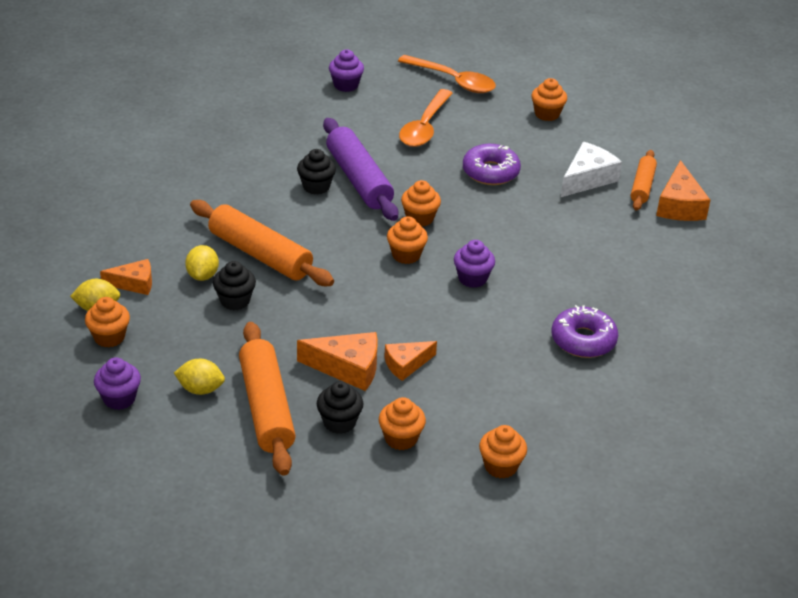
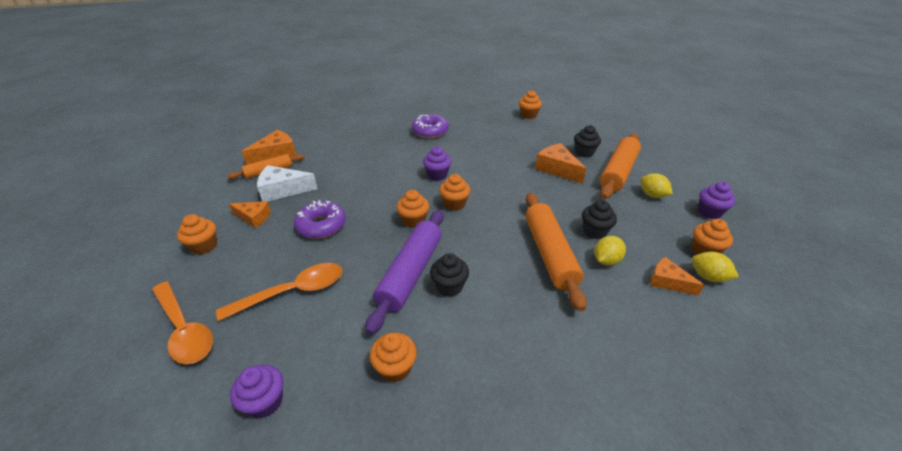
camera: 135 degrees left, 0 degrees up
(401, 438) = (560, 137): orange cupcake -> orange cupcake (395, 368)
(406, 364) = (525, 158): orange cheese -> orange cheese (254, 218)
(453, 81) = (184, 329): orange spoon -> orange spoon turned 150 degrees clockwise

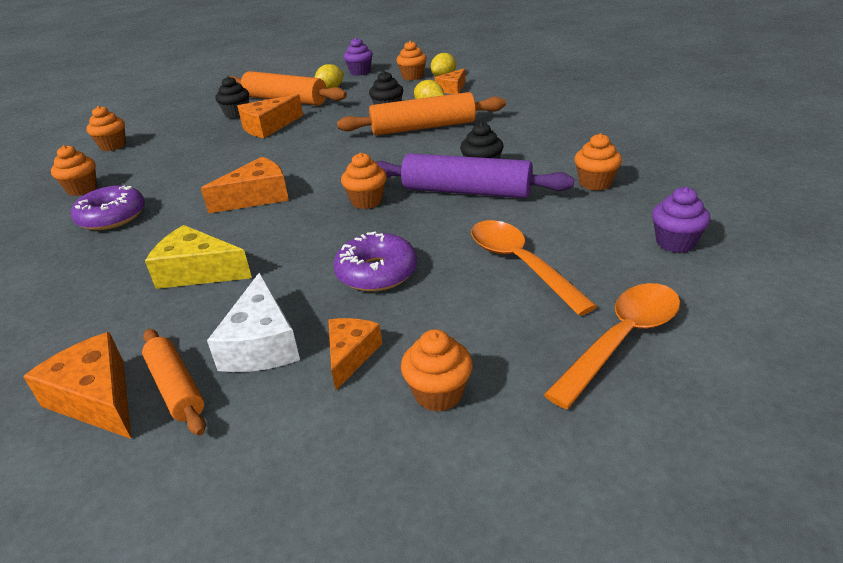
camera: 90 degrees left, 5 degrees down
(358, 165) = (198, 272): none -> yellow cheese
(437, 175) = (257, 197): purple cupcake -> orange cheese
(454, 204) = (332, 179): orange cupcake -> orange cupcake (82, 189)

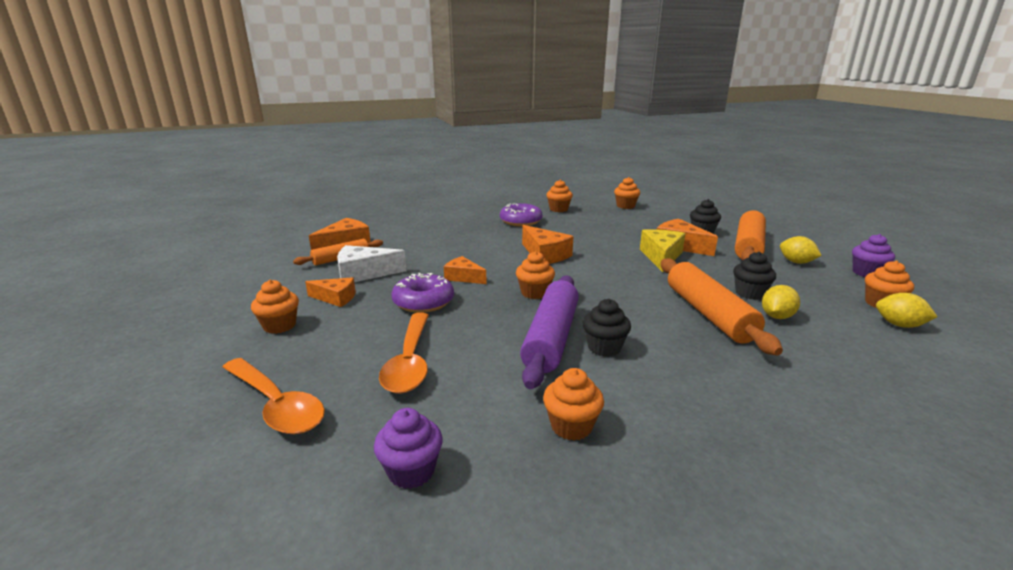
camera: 85 degrees right, 10 degrees down
(198, 272) = (448, 250): yellow cheese -> yellow cheese (661, 257)
(452, 89) = (857, 331): orange cheese -> orange cheese (463, 277)
(520, 264) = (410, 362): orange spoon -> orange spoon turned 120 degrees clockwise

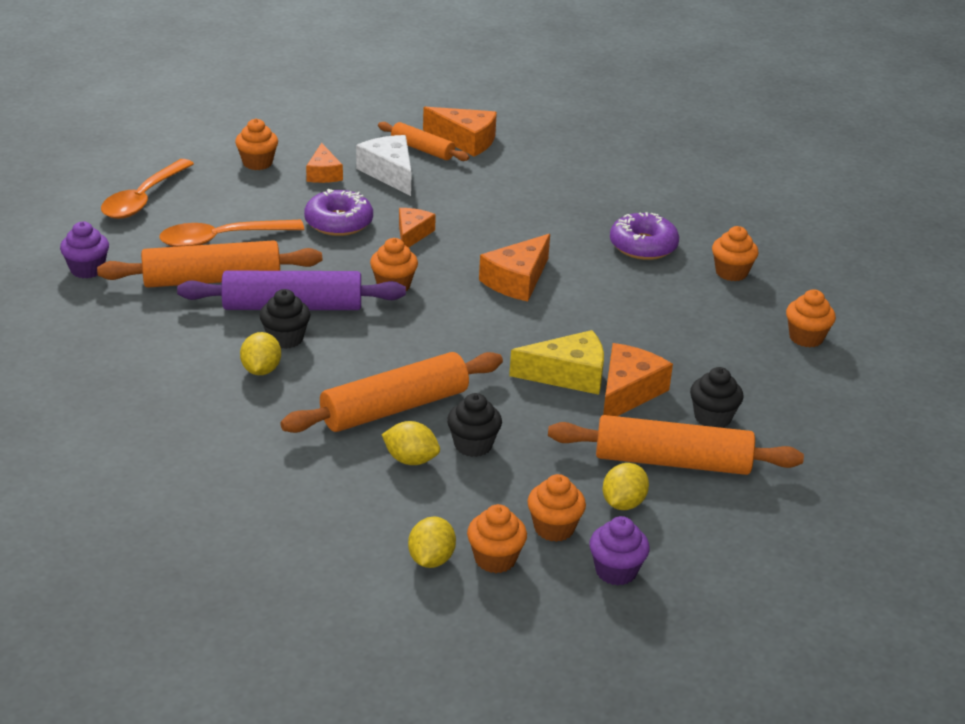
camera: 70 degrees right, 10 degrees up
(485, 376) = (212, 280): none -> orange rolling pin
(571, 426) = (153, 329): orange cupcake -> orange cupcake (554, 528)
(656, 366) = (261, 370): none -> yellow lemon

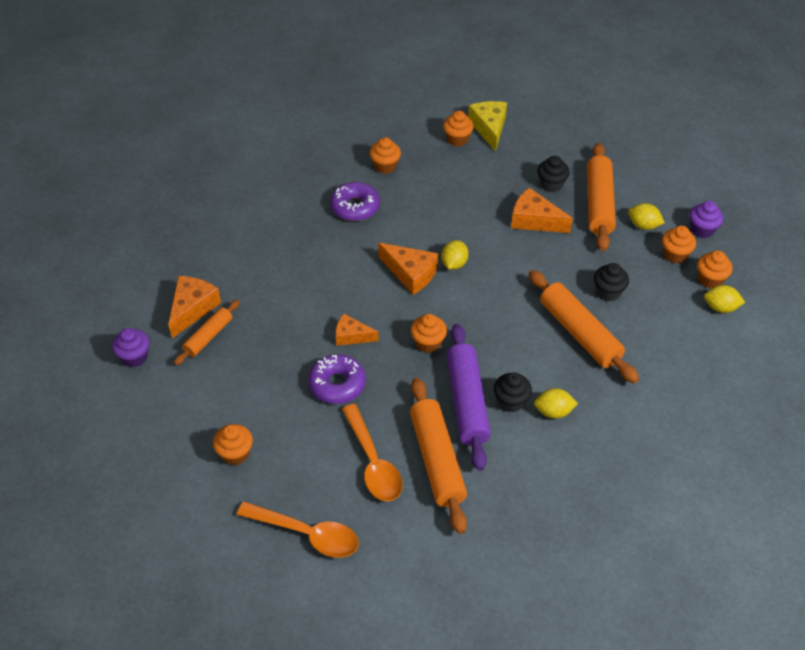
camera: 90 degrees left, 15 degrees up
(87, 269) = (434, 555): purple cupcake -> purple cupcake (135, 357)
(323, 174) = (254, 402): orange cheese -> none
(389, 173) = (252, 356): white cheese -> none
(410, 460) = (631, 322): yellow lemon -> yellow lemon (454, 264)
(568, 375) = (522, 247): yellow cheese -> yellow cheese (489, 128)

